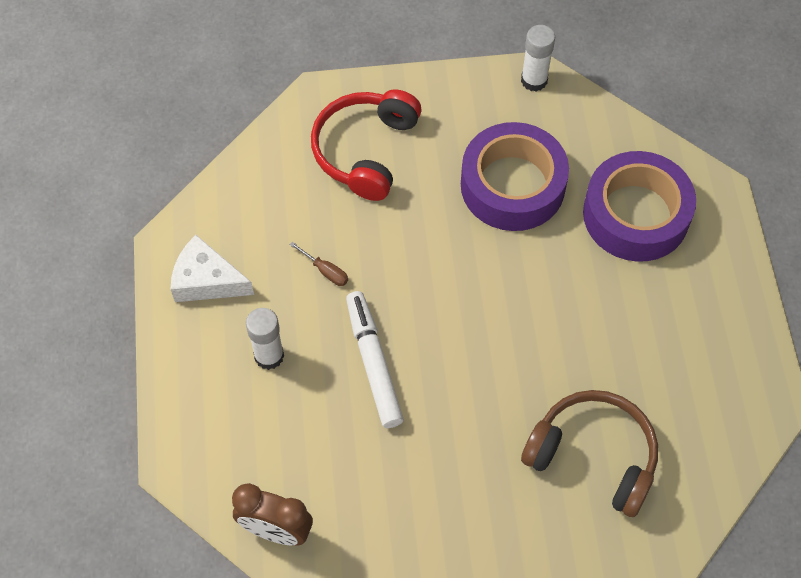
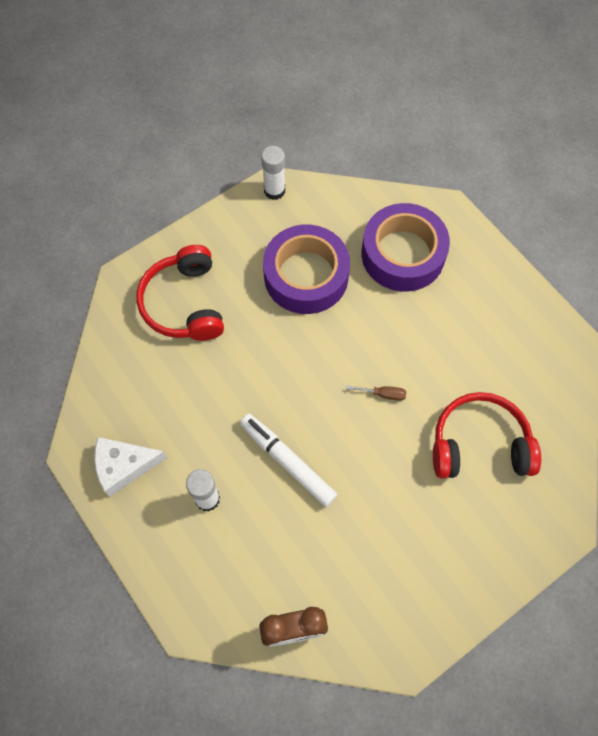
camera: 30 degrees left, 5 degrees up
(326, 271) = (210, 411): brown screwdriver -> brown screwdriver (383, 394)
(593, 457) = (479, 445): brown headphones -> red headphones

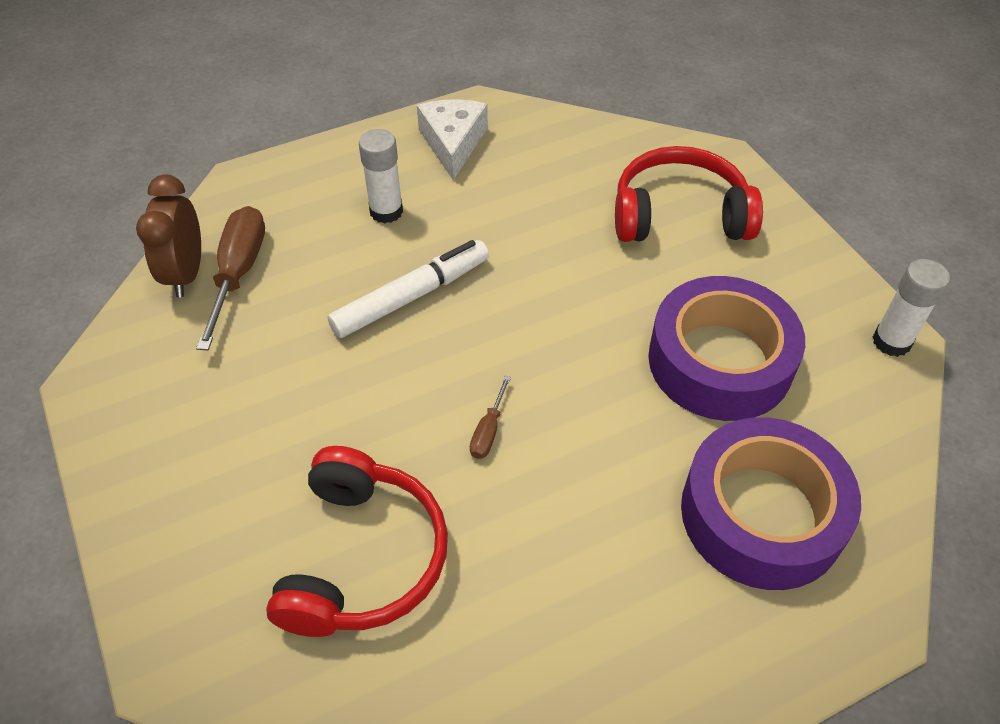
camera: 100 degrees right, 15 degrees down
(285, 590) = (239, 272): none -> brown screwdriver

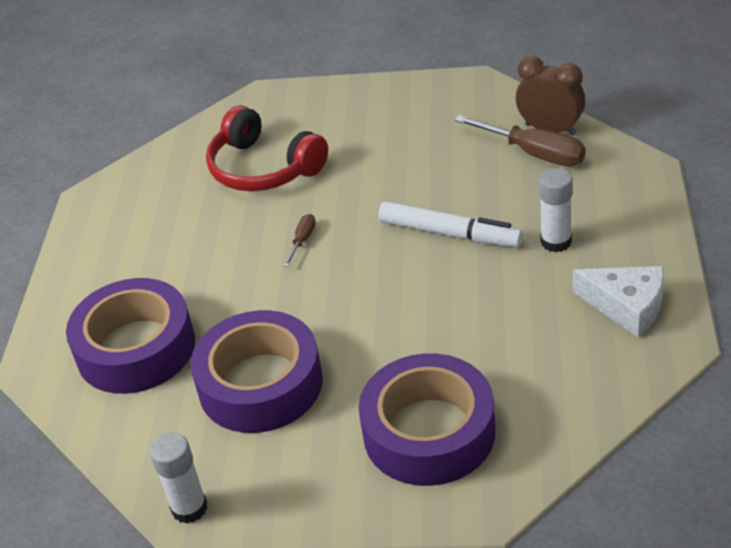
camera: 125 degrees right, 10 degrees down
(411, 297) = (449, 233): white marker -> white marker turned 60 degrees counterclockwise
(488, 431) = (303, 240): brown screwdriver -> brown screwdriver turned 60 degrees clockwise
(679, 215) = (429, 432): red headphones -> purple tape

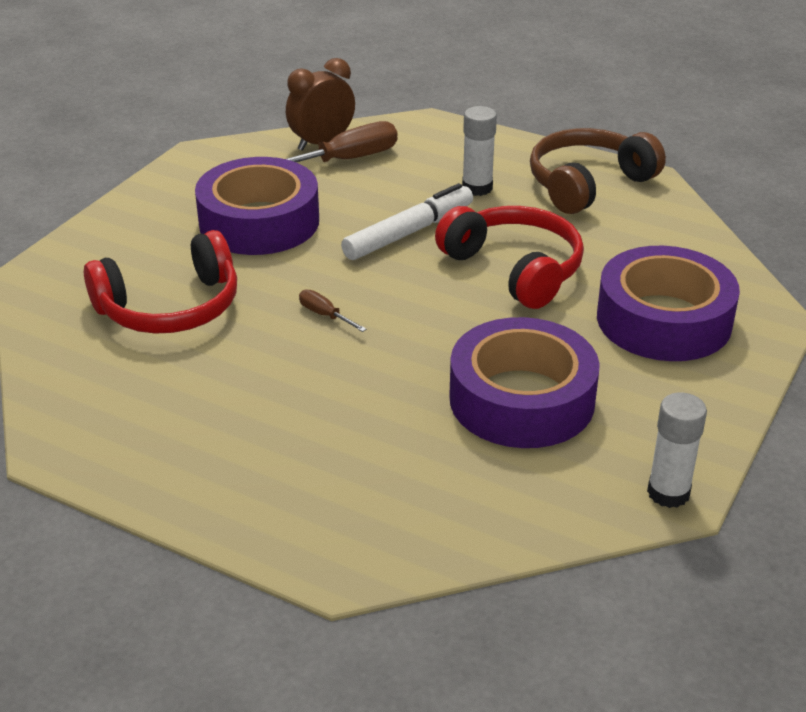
camera: 70 degrees left, 5 degrees down
(136, 348) = (386, 475): purple tape -> purple tape (259, 222)
(441, 313) = (514, 269): none -> red headphones
(627, 306) = (588, 184): white cheese -> brown headphones

